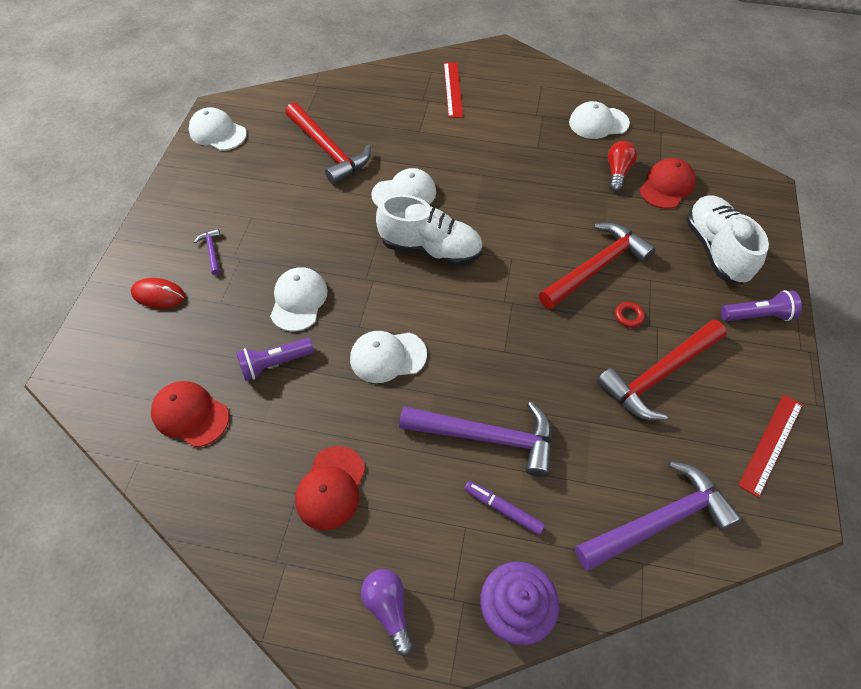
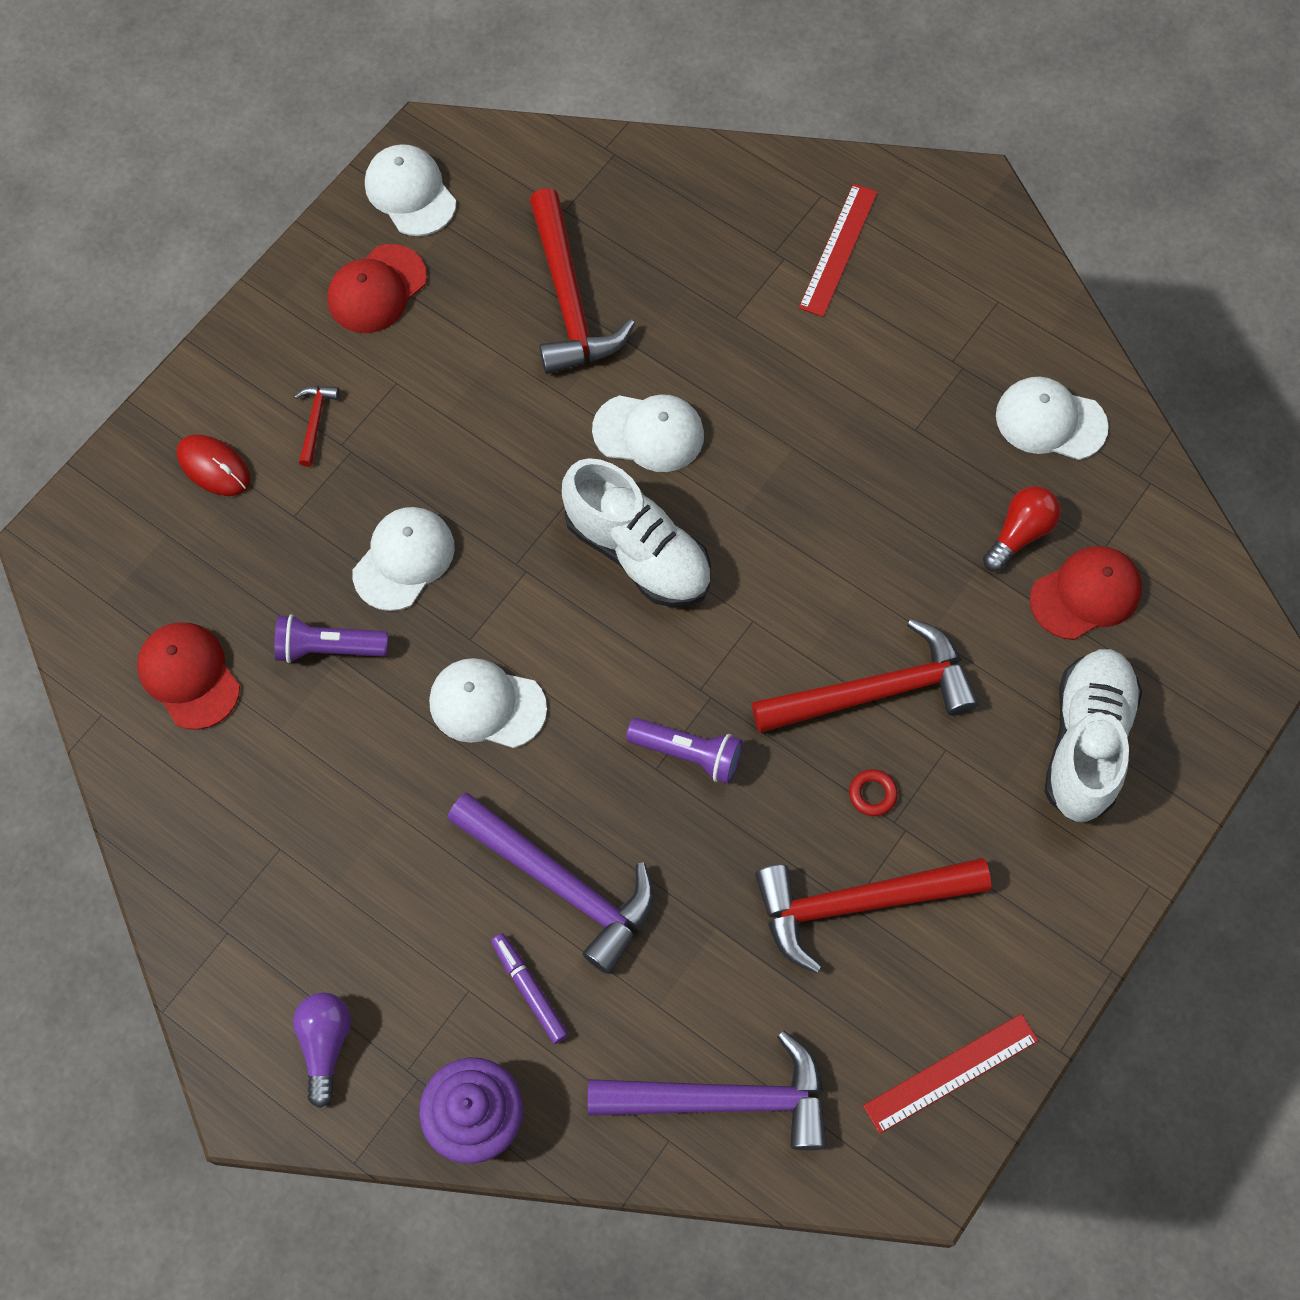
camera: 25 degrees right, 10 degrees up
(212, 251) = (315, 421): purple hammer -> red hammer
(331, 488) = (325, 860): red cap -> red cap (377, 289)
(757, 315) = (1072, 879): purple flashlight -> purple flashlight (688, 753)

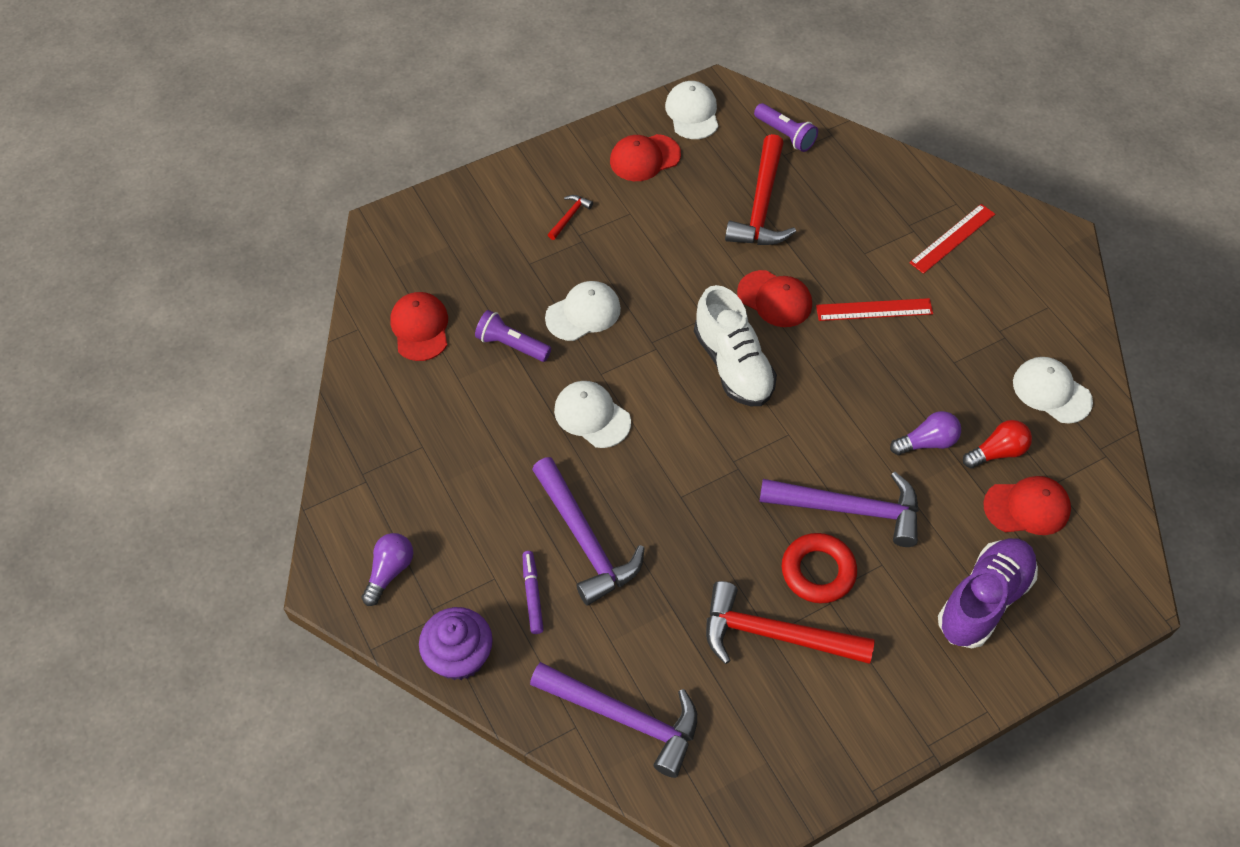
camera: 25 degrees right, 10 degrees down
(214, 467) = (496, 219): red mouse -> none
(649, 433) = (775, 299): white cap -> red cap
(688, 753) = (706, 496): purple flashlight -> purple flashlight (785, 135)
(872, 794) = (818, 571): red ring -> red ring, size x2.12
(874, 692) = (849, 509): red hammer -> purple hammer
(929, 557) = (927, 442): none -> purple light bulb
(951, 1073) = (787, 770): red ruler -> red ruler (874, 310)
(1086, 742) = (983, 600): white shoe -> purple shoe

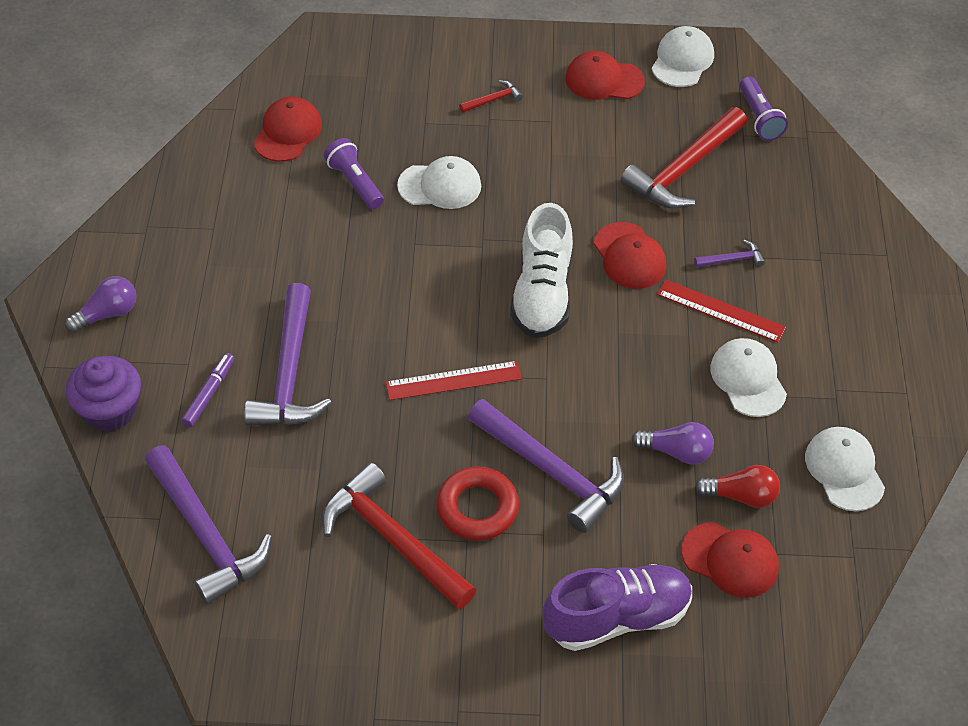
camera: 30 degrees right, 5 degrees down
(592, 416) = (378, 274): white cap -> white cap (748, 379)
(851, 263) = (732, 259): none -> purple hammer
(952, 238) = (856, 284): red ruler -> red ruler (453, 380)

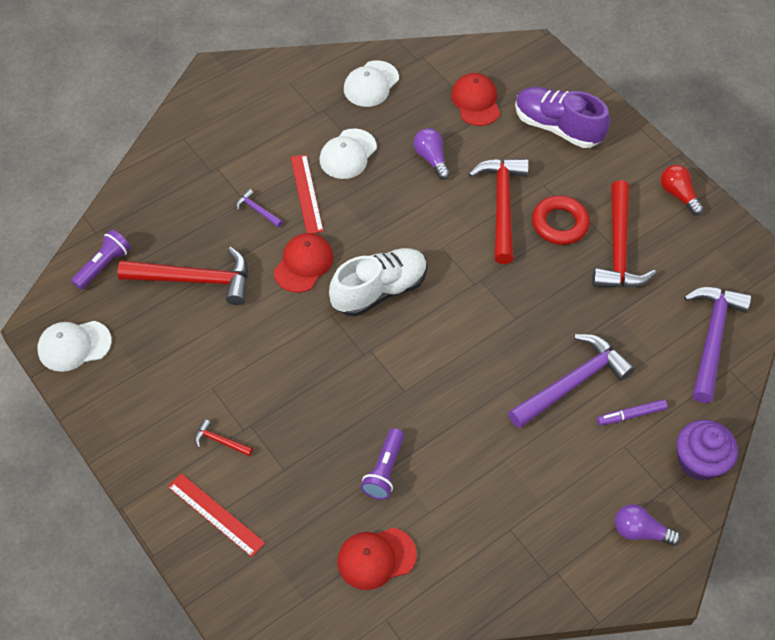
camera: 130 degrees left, 5 degrees up
(440, 186) = (338, 413): white cap -> none
(453, 380) = (489, 292): red ruler -> red ruler (216, 514)
(551, 471) = (501, 206): purple hammer -> red hammer
(604, 80) = (138, 382): red cap -> none
(741, 496) = (431, 117): red light bulb -> red light bulb (678, 195)

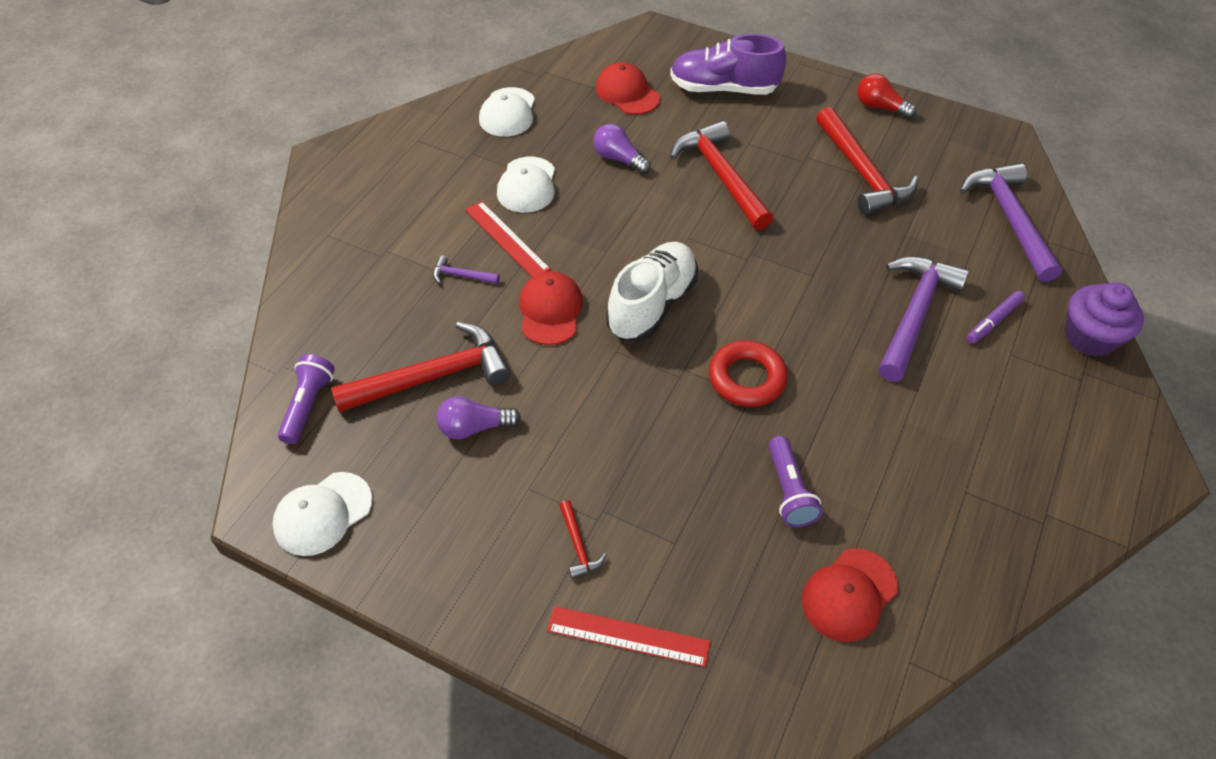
camera: 25 degrees left, 5 degrees down
(220, 441) = (578, 545): red hammer -> red hammer turned 105 degrees counterclockwise
(559, 224) = (789, 172): red ring -> red ring (746, 378)
(640, 531) = (1092, 432): purple light bulb -> purple light bulb (474, 427)

